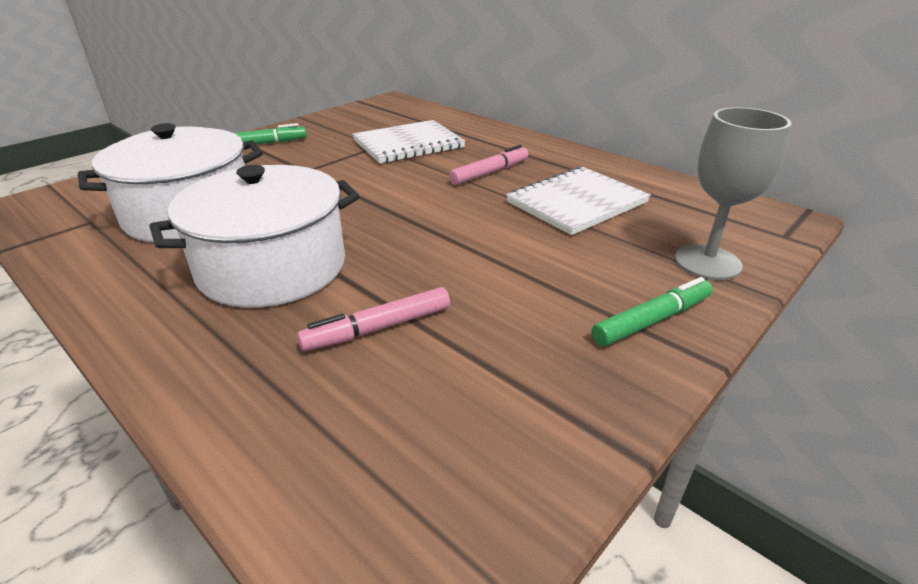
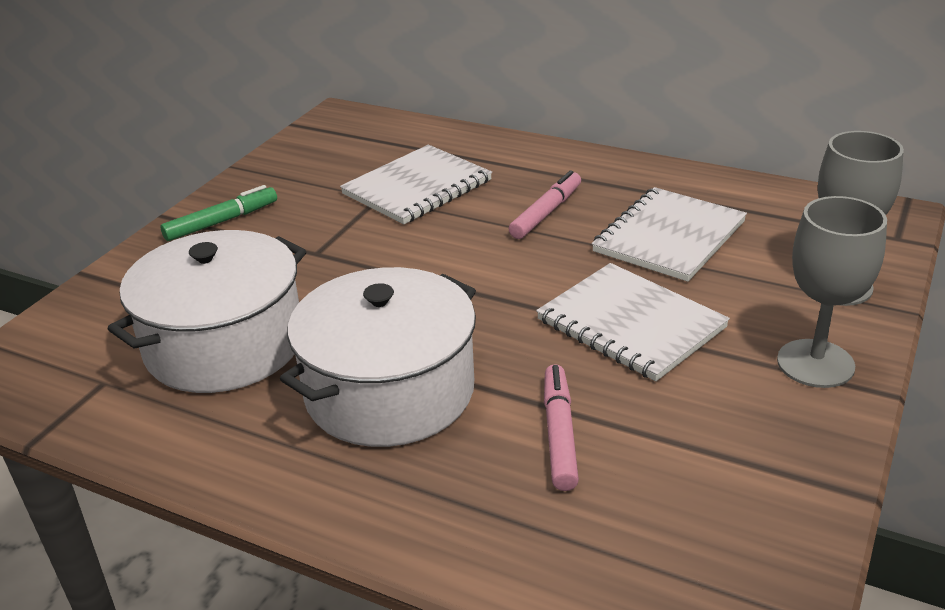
camera: 15 degrees left, 0 degrees up
(378, 328) = (559, 434): pink marker -> pink marker turned 135 degrees clockwise
(501, 257) = (630, 324): none -> white notebook
(652, 320) = (815, 363): green marker -> grey goblet

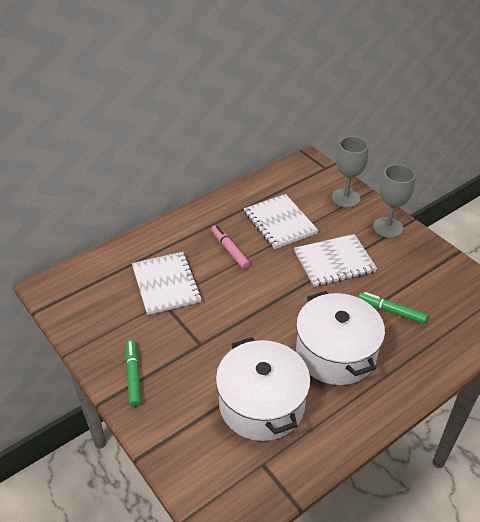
camera: 65 degrees left, 10 degrees up
(559, 434) = (391, 311): pink marker -> green marker

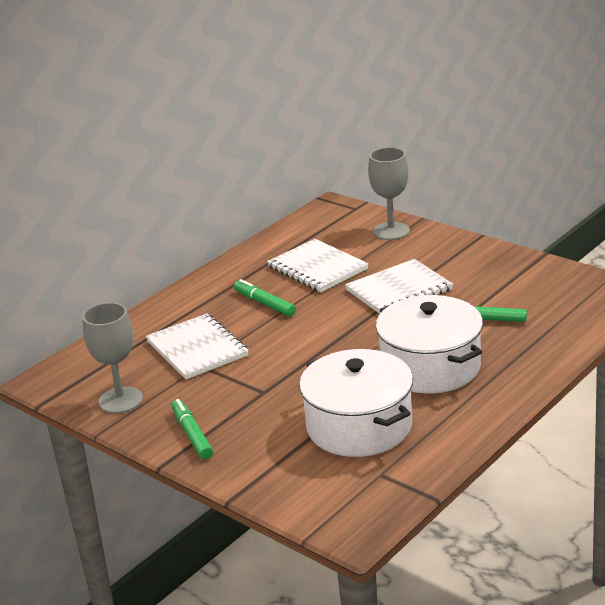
camera: 10 degrees left, 15 degrees down
(230, 250) = (265, 303): pink marker -> green marker
(388, 227) = (452, 248): grey goblet -> grey goblet (120, 400)

